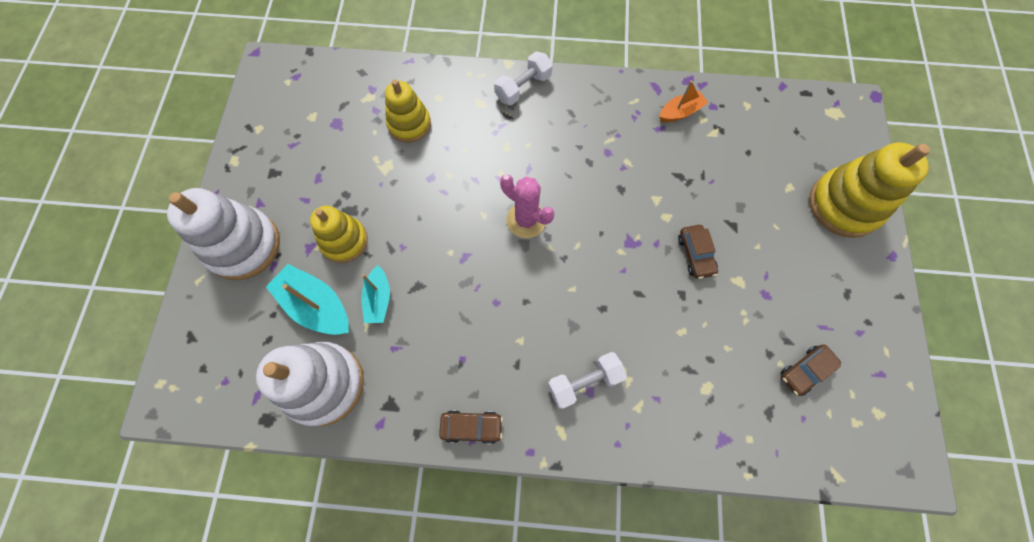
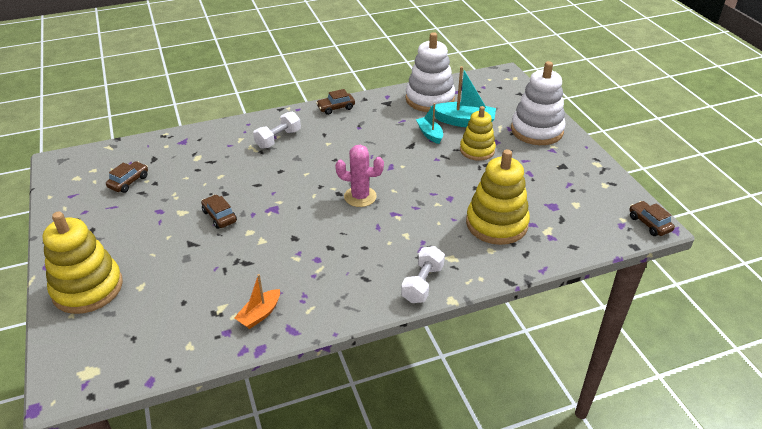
camera: 155 degrees right, 30 degrees down
(270, 67) = (649, 223): none -> brown car
(409, 124) = (496, 224): yellow stacking toy -> yellow stacking toy, size x1.55

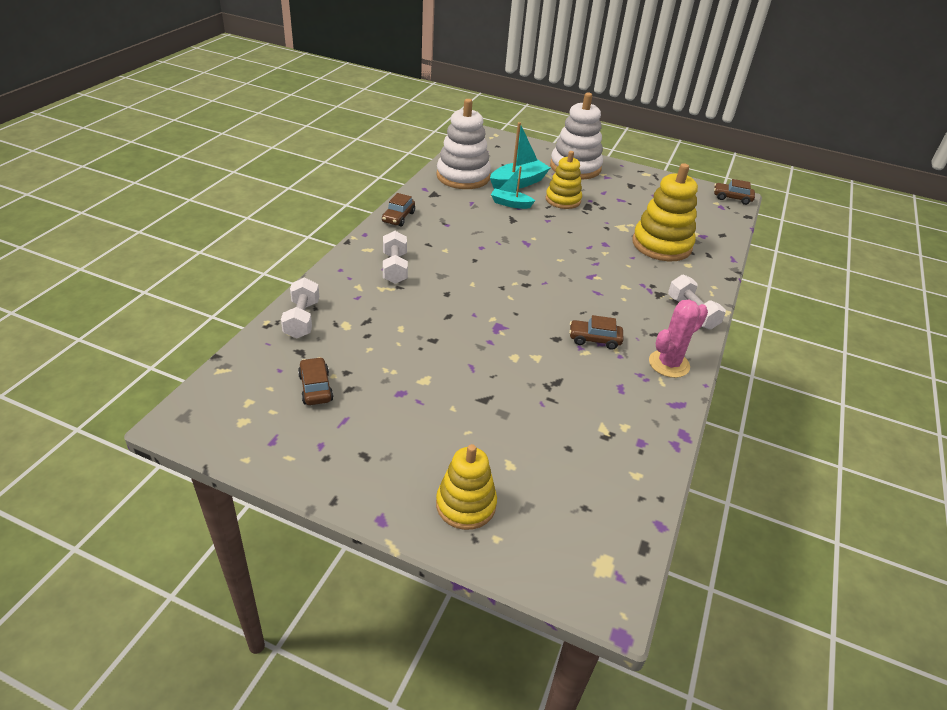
camera: 50 degrees left, 0 degrees up
(87, 288) = (466, 505): yellow stacking toy -> yellow stacking toy, size x0.65
(183, 141) = (302, 319): none -> white dumbbell
(219, 216) = (466, 361): brown car -> brown car (594, 339)
(260, 314) = (638, 411): orange boat -> none
(360, 197) = (546, 278): pink cactus -> pink cactus (669, 364)

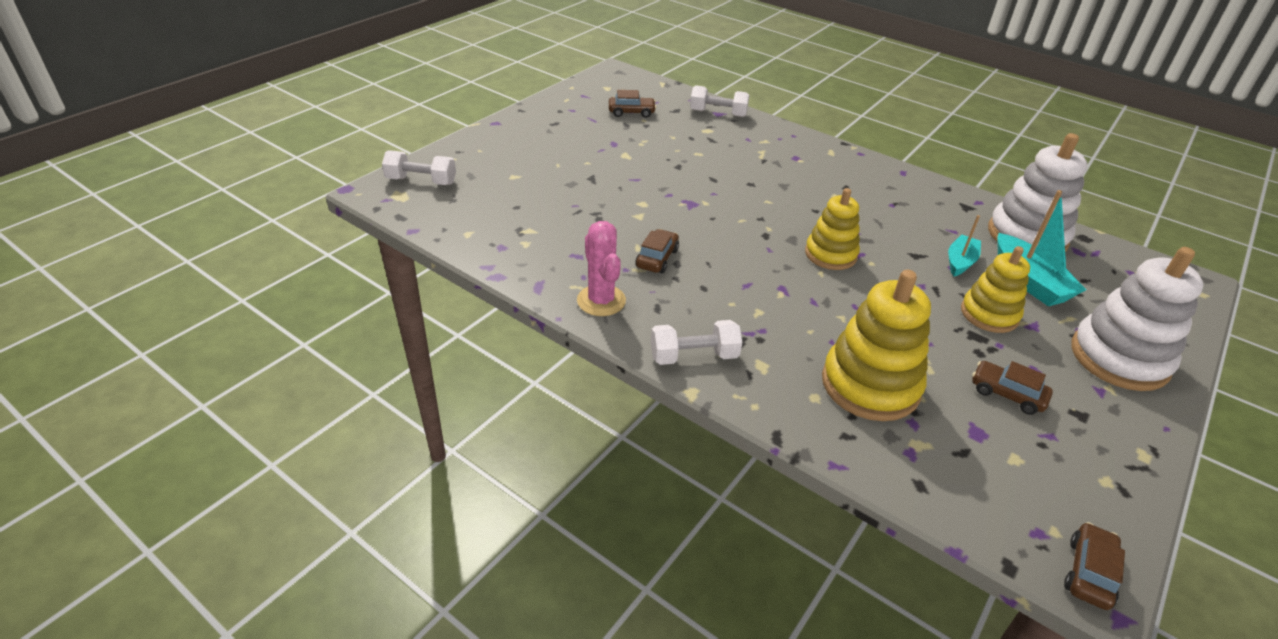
camera: 105 degrees right, 0 degrees up
(395, 268) = (796, 162): white dumbbell -> white dumbbell (421, 181)
(398, 217) = (900, 176): brown car -> brown car (1007, 394)
(466, 505) = (488, 152): yellow stacking toy -> yellow stacking toy (830, 254)

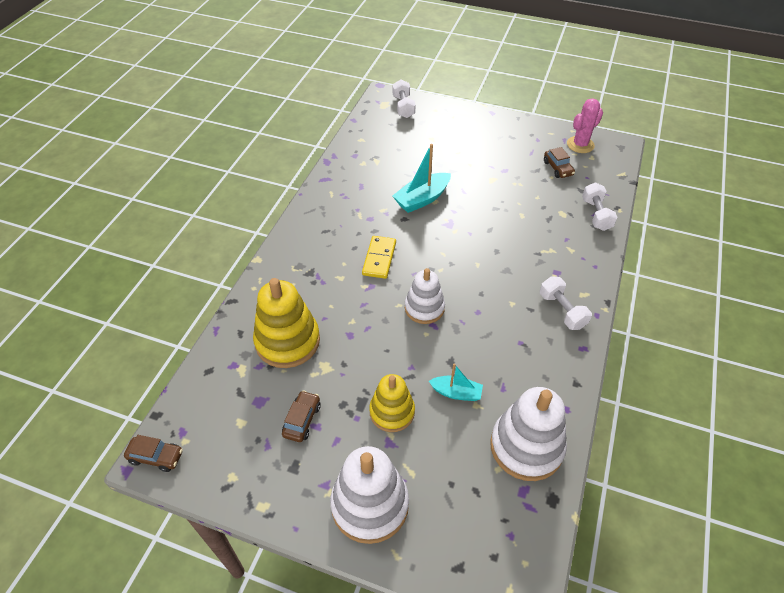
camera: 75 degrees right, 10 degrees up
(601, 301) = (322, 206): pink cactus -> pink cactus (580, 145)
(657, 258) = (375, 220): brown car -> none
(694, 356) = (287, 255): white dumbbell -> white dumbbell (562, 310)
(733, 270) = (379, 258): none -> yellow domino
(830, 254) = (424, 308): yellow stacking toy -> white stacking toy
(1029, 281) = (451, 443): turquoise boat -> turquoise boat (422, 199)

